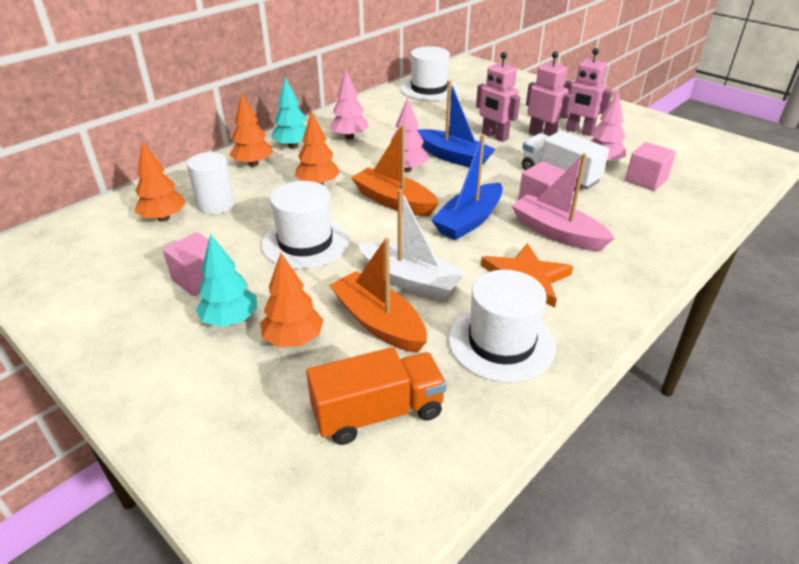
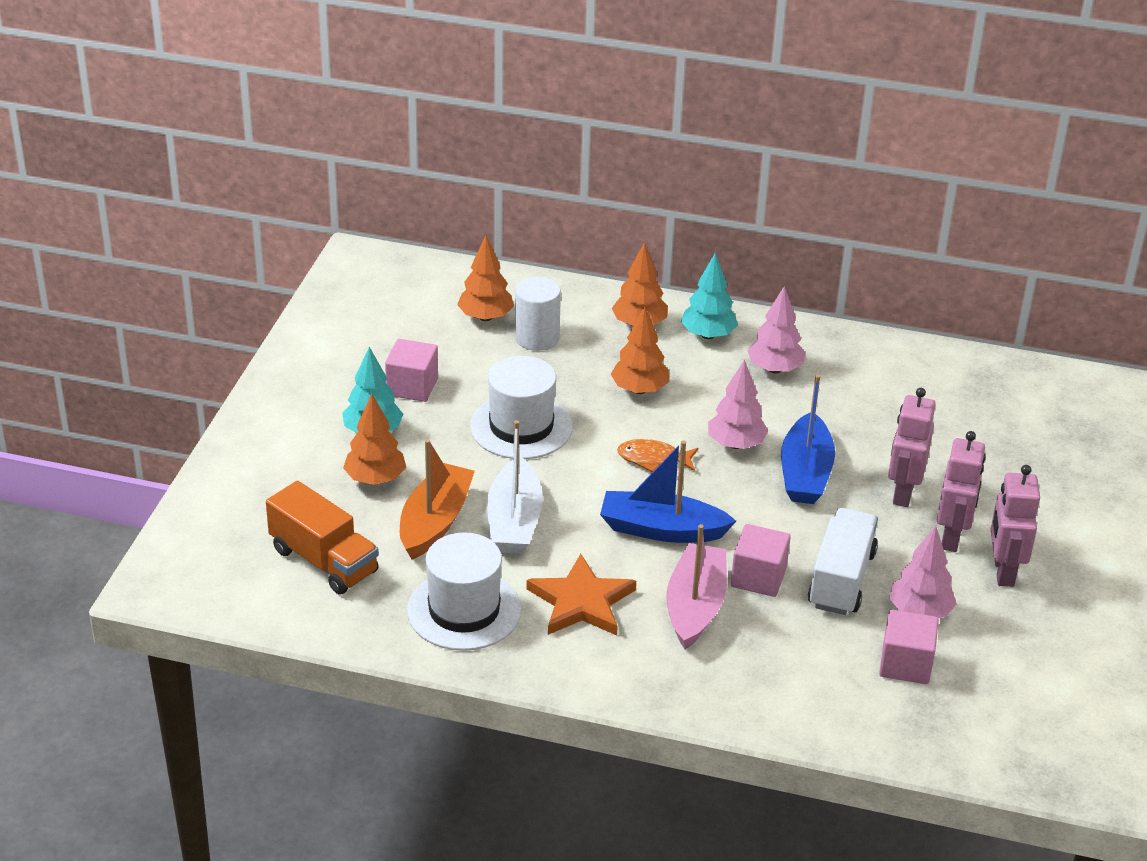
camera: 60 degrees right, 0 degrees up
(394, 201) = (653, 459): orange boat -> orange fish
(429, 89) = (997, 386): white hat -> none

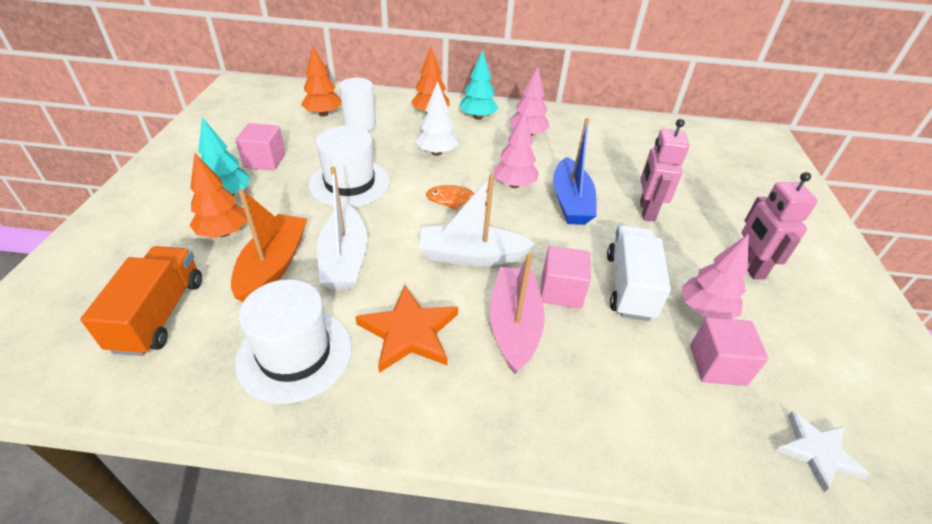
camera: 10 degrees left, 5 degrees up
(324, 561) = (159, 314): orange truck -> orange truck turned 120 degrees counterclockwise
(639, 390) = (436, 153): orange tree -> white tree
(662, 529) = (471, 256): blue boat -> white boat
(951, 537) = (697, 242): pink robot -> none
(967, 742) = (817, 452): none -> white star

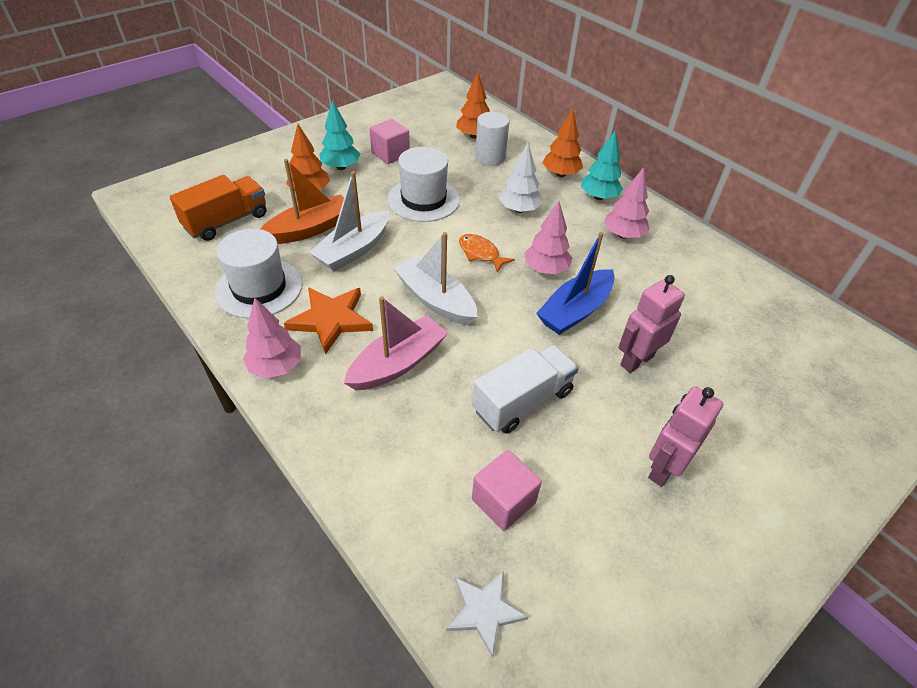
camera: 45 degrees right, 5 degrees up
(561, 291) = (463, 366): pink cube -> none
(705, 310) = (558, 463): pink tree -> pink tree (276, 367)

